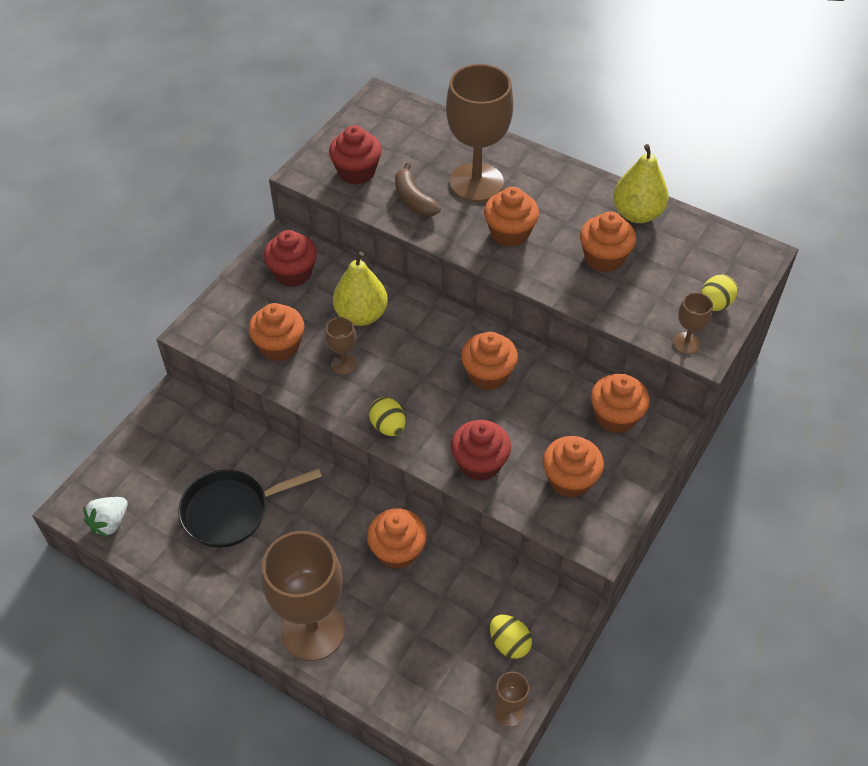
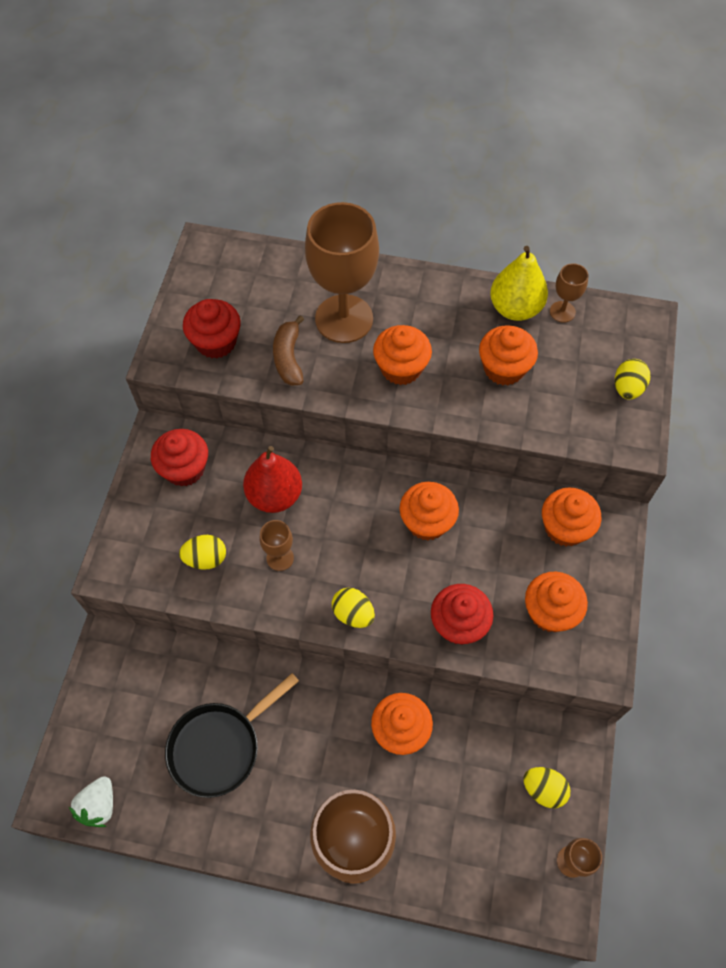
camera: 20 degrees left, 10 degrees up
(279, 346) = (205, 558): orange cupcake -> yellow egg
(361, 315) = (275, 495): yellow pear -> red pear
(413, 199) = (288, 358): brown banana -> brown banana turned 45 degrees clockwise
(686, 343) = (618, 440): brown goblet -> brown goblet (562, 312)

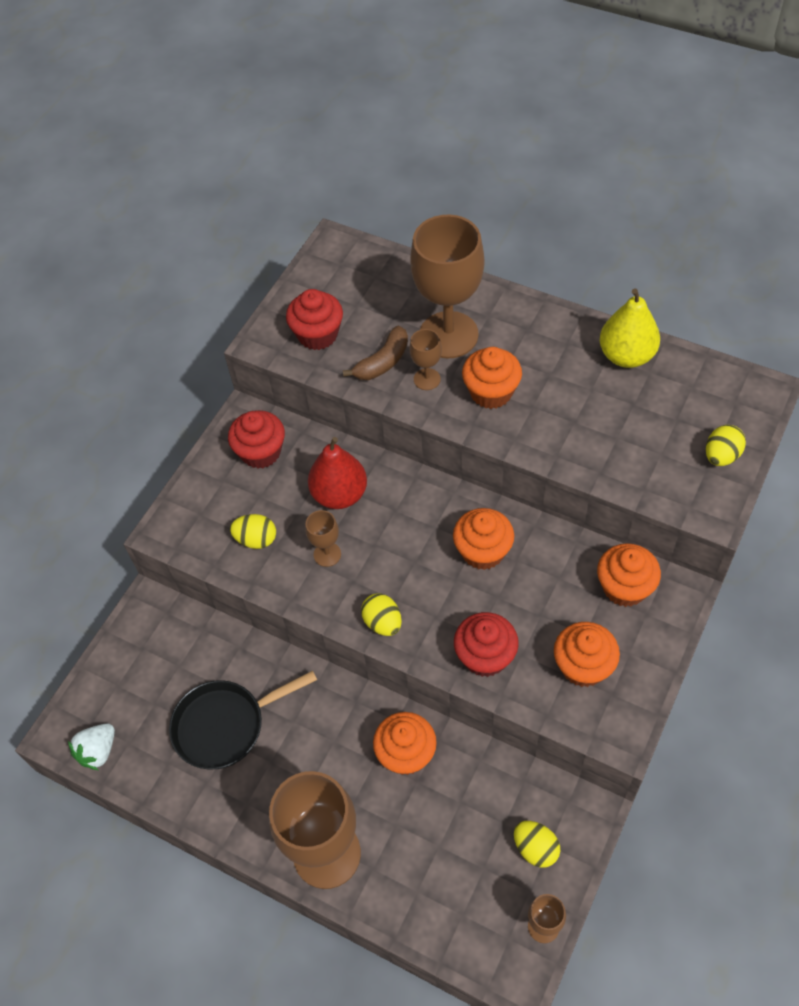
camera: 20 degrees right, 5 degrees down
(288, 358) = (383, 362): brown banana -> brown banana turned 150 degrees counterclockwise
(504, 368) = (596, 412): orange cupcake -> none
(562, 312) = (675, 367): brown goblet -> brown goblet (427, 379)

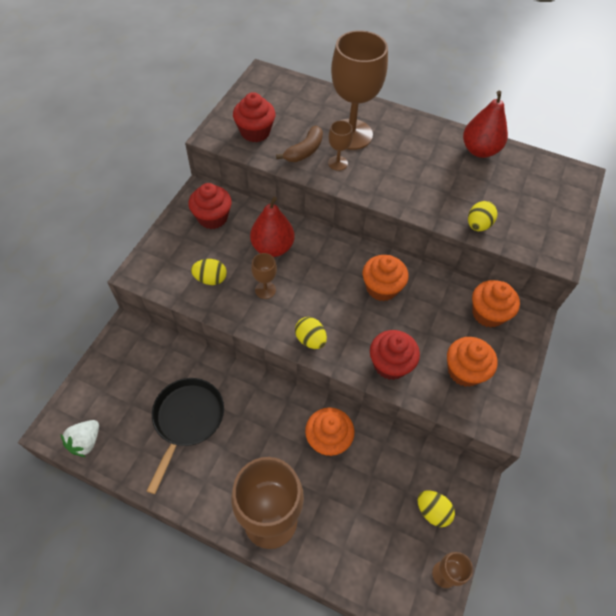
camera: 10 degrees left, 0 degrees up
(225, 725) = (187, 420): black pan -> black pan turned 135 degrees clockwise
(491, 392) = (385, 172): orange cupcake -> none
(626, 355) = (479, 150): yellow pear -> red pear
(721, 456) = (557, 217): yellow egg -> yellow egg (478, 225)

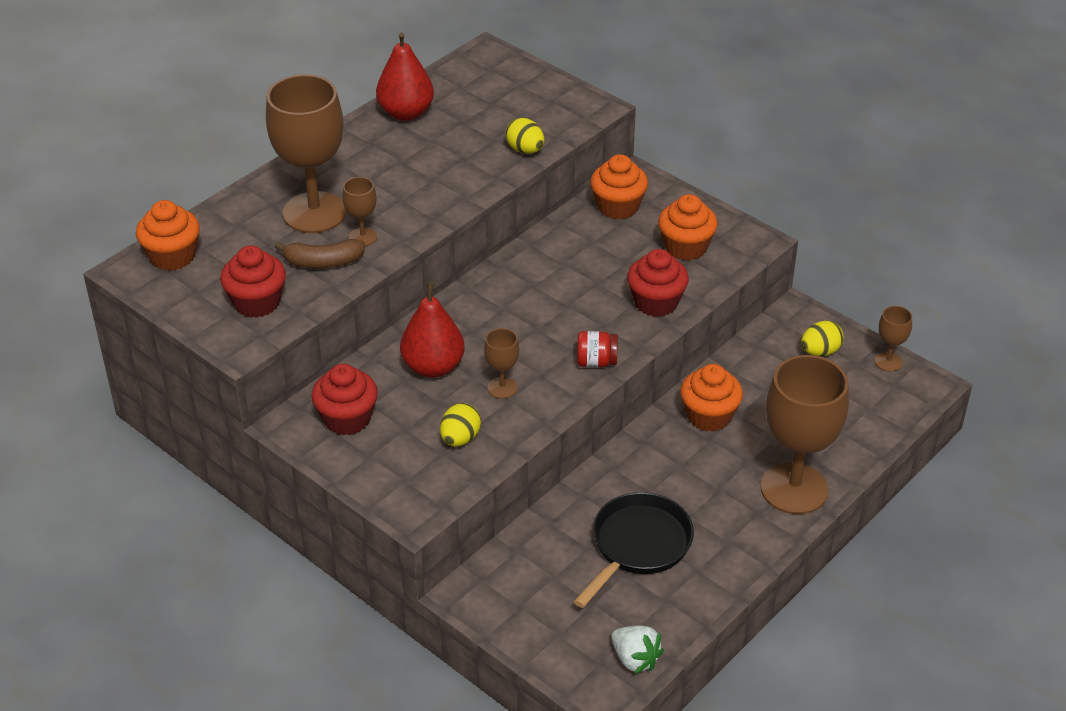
camera: 70 degrees left, 15 degrees down
(187, 420) = (638, 546): black pan -> black pan turned 90 degrees clockwise
(304, 151) = (323, 262): brown banana -> brown banana turned 120 degrees clockwise
(310, 340) = (596, 362): yellow egg -> red jar
(381, 288) = (545, 282): orange cupcake -> orange cupcake (172, 256)

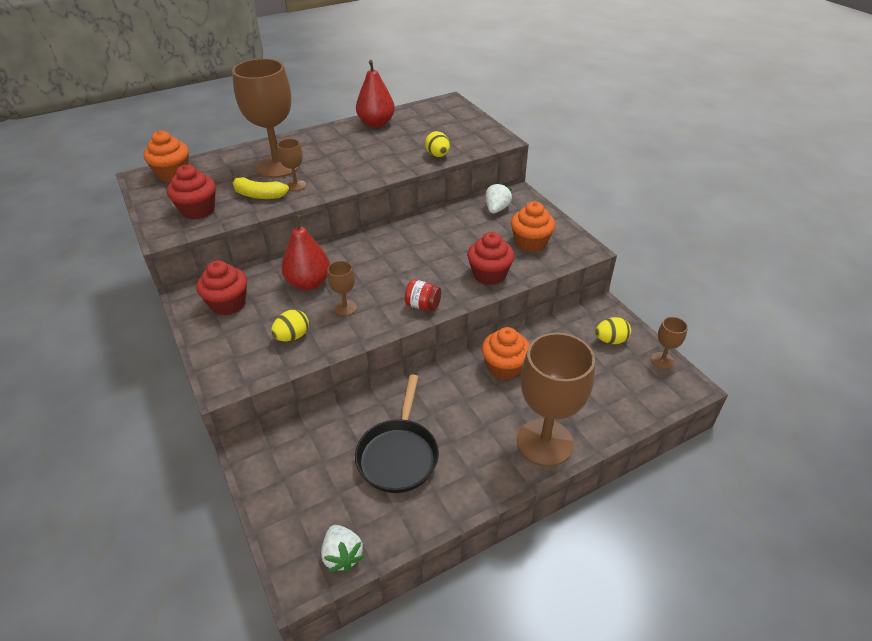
camera: 20 degrees right, 0 degrees up
(323, 262) = (259, 195): brown banana -> yellow banana
(618, 207) = (496, 209): orange cupcake -> white strawberry
(638, 546) = (398, 455): black pan -> black pan turned 135 degrees clockwise

